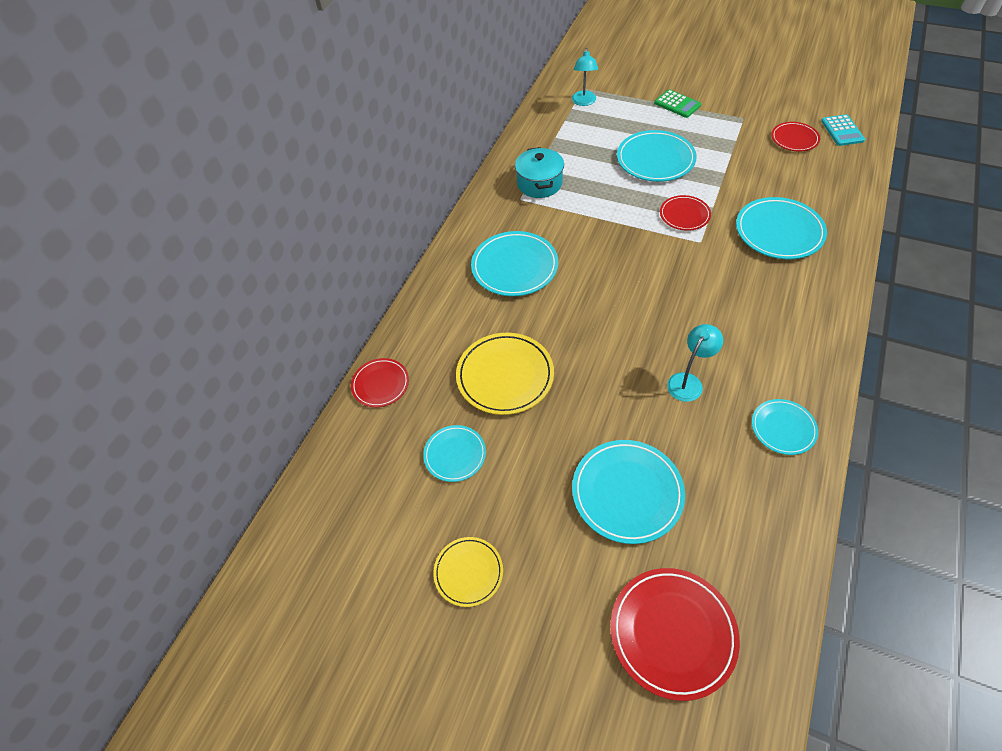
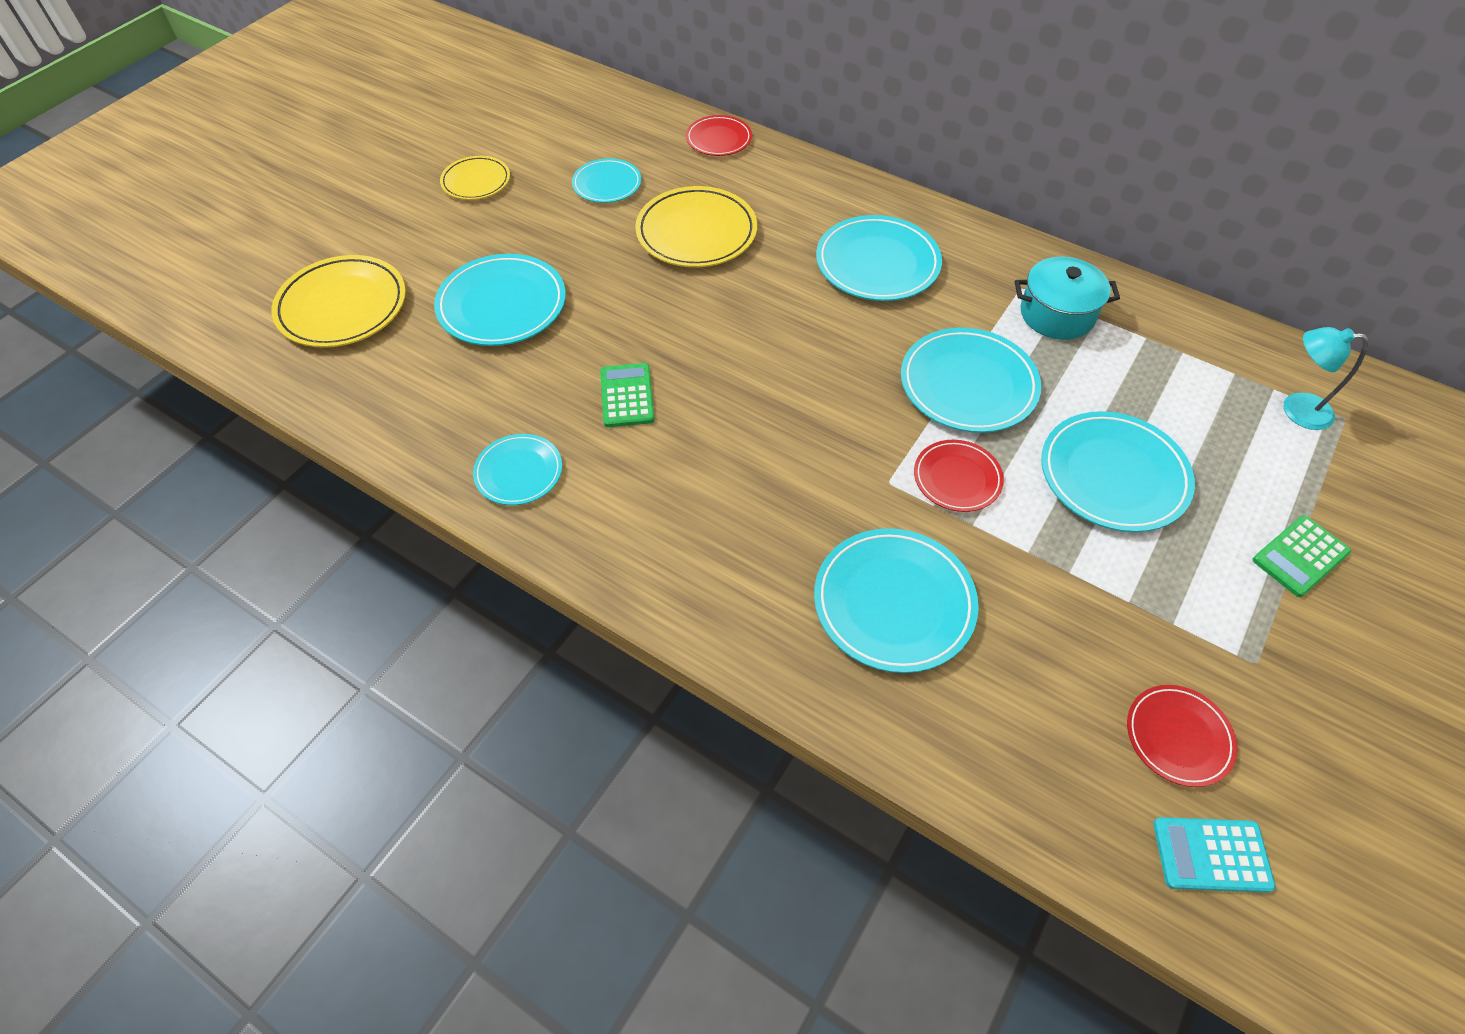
camera: 95 degrees right, 0 degrees up
(611, 216) = (968, 385): none -> turquoise plate
(672, 633) = (342, 306): red plate -> yellow plate
(688, 381) = (627, 396): turquoise lamp -> green calculator

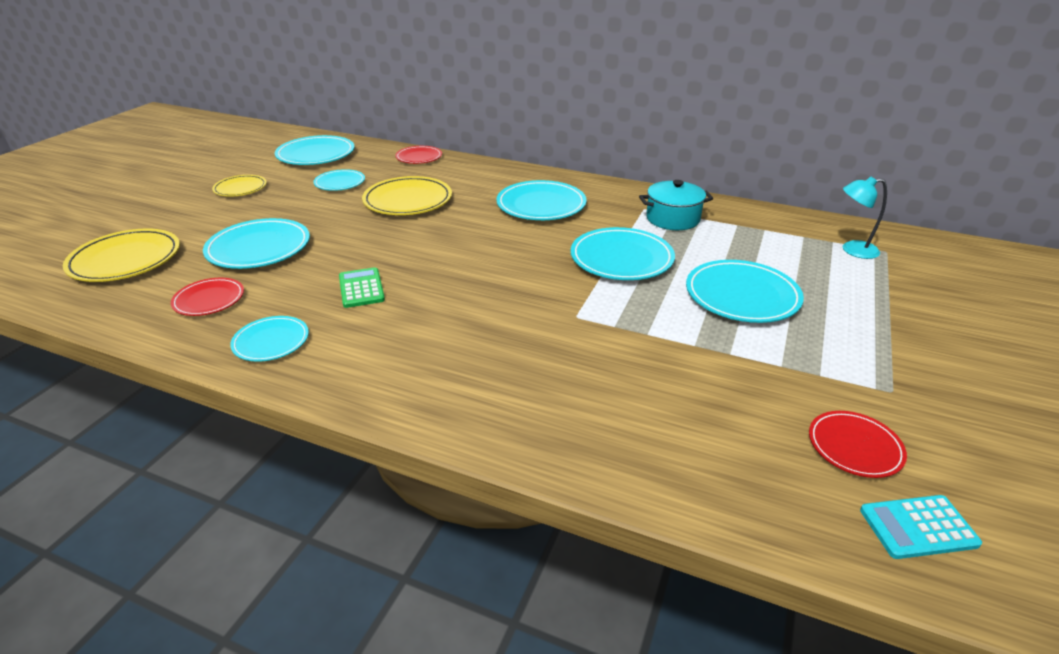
camera: 10 degrees left, 20 degrees down
(894, 603) = (598, 388): turquoise plate -> turquoise plate (316, 155)
(957, 478) = (628, 309): red plate -> red plate (209, 300)
(1300, 556) = (893, 325): green calculator -> none

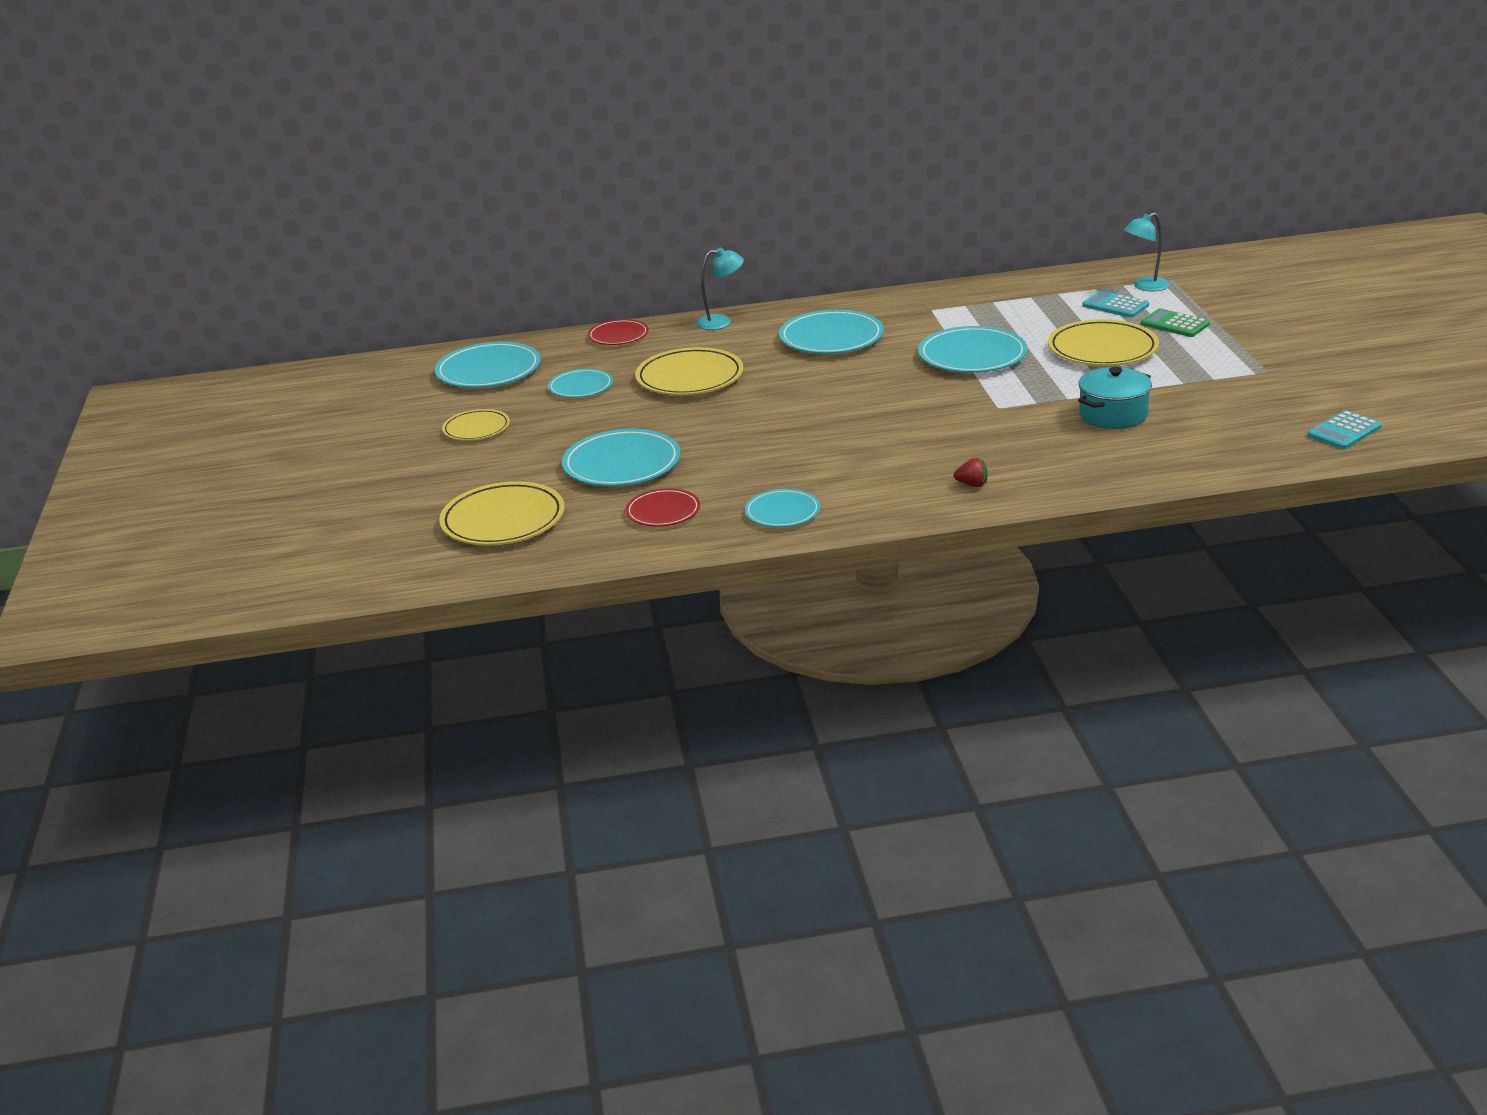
camera: 30 degrees left, 5 degrees down
(361, 288) = (786, 454): green calculator -> green calculator (1175, 324)
(441, 390) = (972, 484): none -> red strawberry
(491, 169) = (721, 322): none -> turquoise lamp
(672, 219) = (969, 310): turquoise pot -> turquoise pot (1113, 415)
(742, 296) = (1102, 349): turquoise plate -> yellow plate
(803, 258) = (1115, 305): none -> turquoise calculator
(854, 447) = (1275, 409): red plate -> none

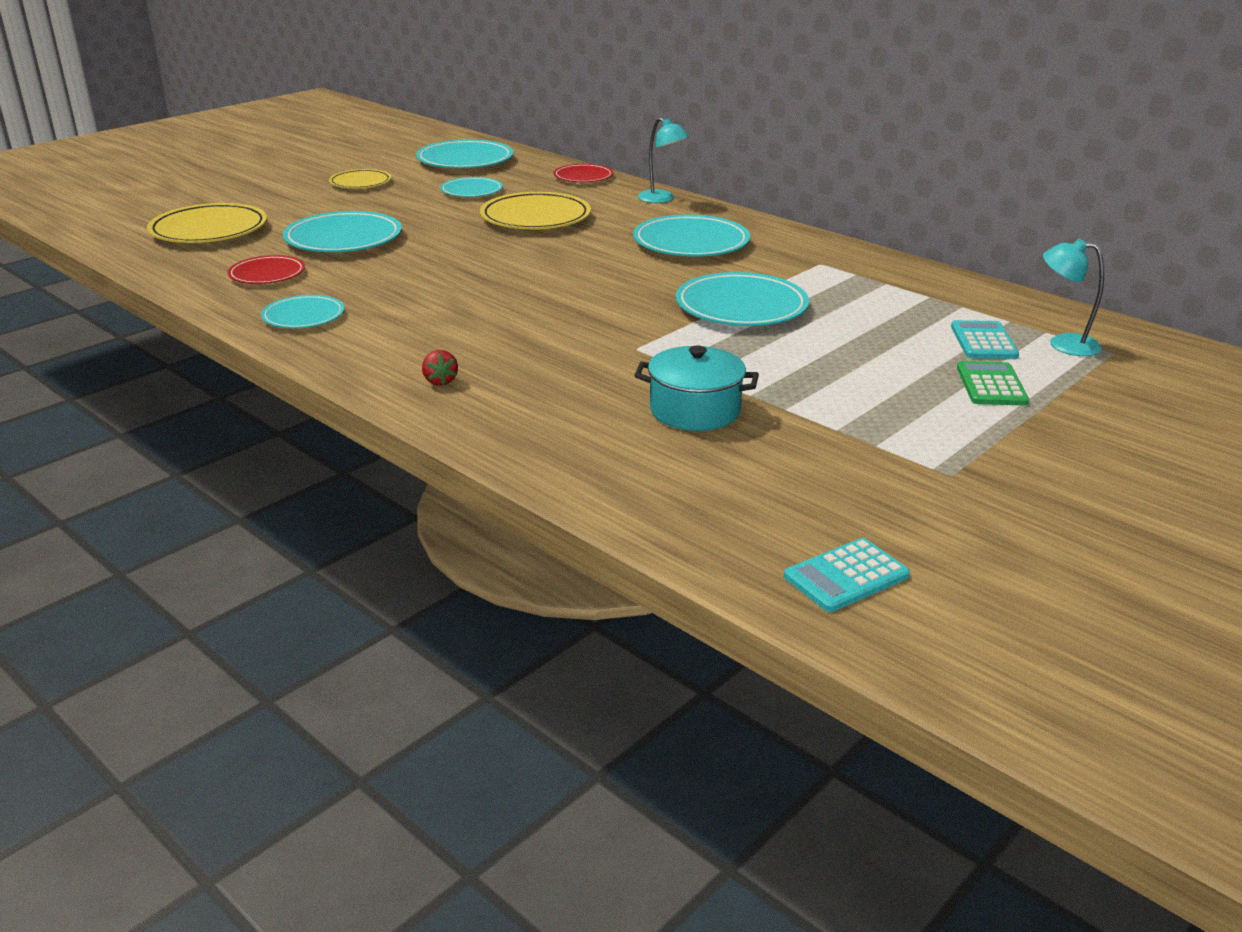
camera: 50 degrees right, 0 degrees up
(1102, 349) = (857, 363): yellow plate -> none
(1344, 431) = (846, 576): turquoise calculator -> turquoise calculator turned 45 degrees counterclockwise

